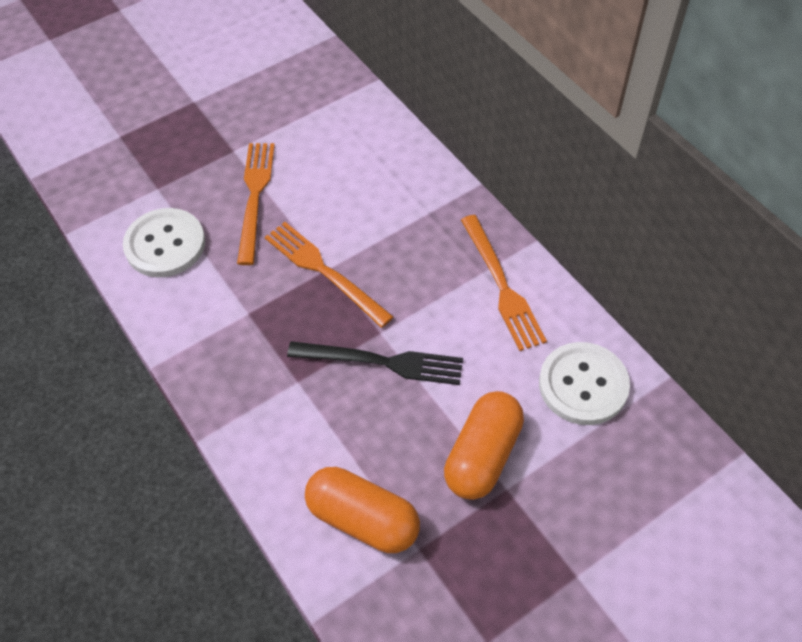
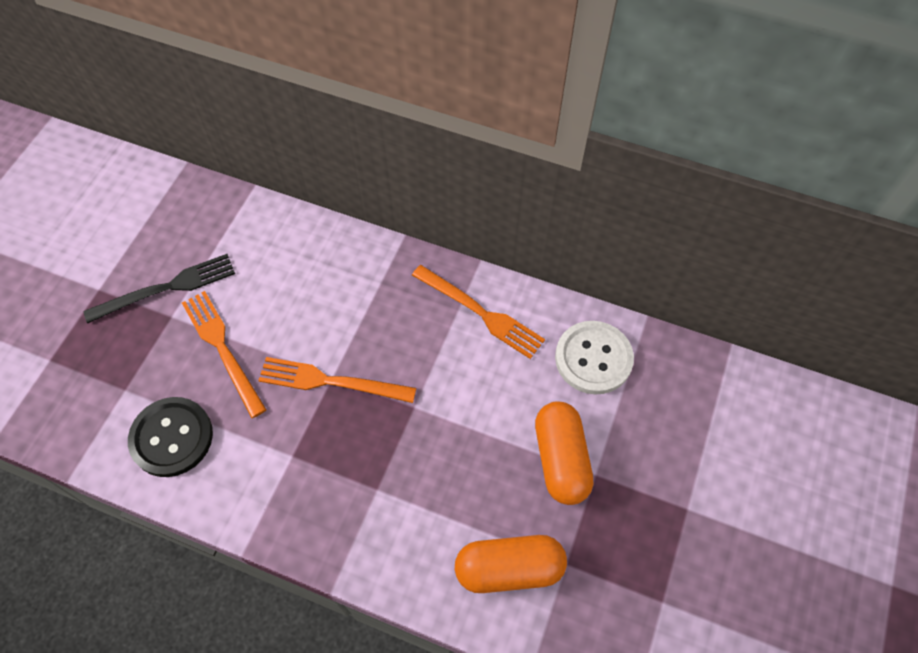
camera: 35 degrees left, 5 degrees up
(165, 244) = (172, 438): white button -> black button
(381, 362) = (433, 431): black fork -> black fork (166, 288)

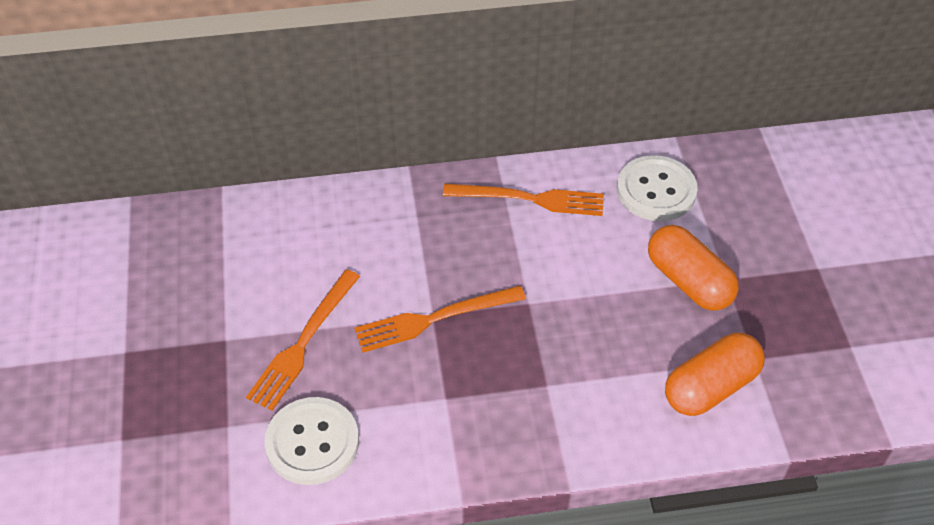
camera: 30 degrees left, 10 degrees down
(166, 288) = (200, 317): black fork -> none
(172, 438) = (312, 442): black button -> white button
(223, 349) = (303, 342): orange fork -> orange fork turned 90 degrees counterclockwise

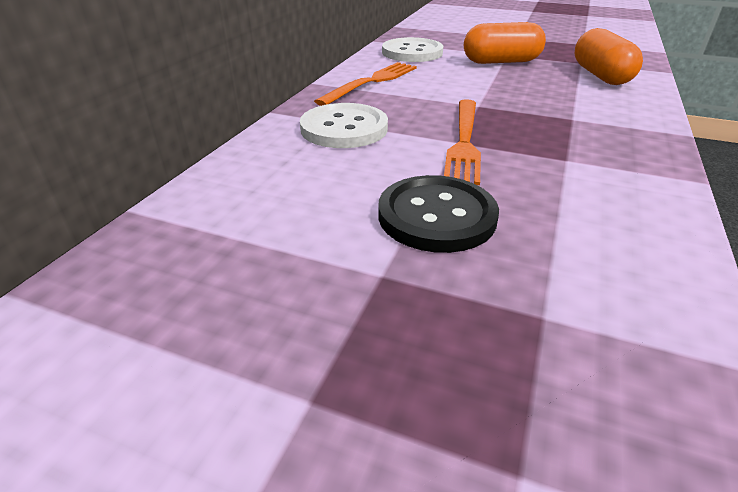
camera: 60 degrees left, 15 degrees down
(303, 342) = (436, 216): orange fork -> black button
(312, 442) = (601, 250): white button -> white button (344, 128)

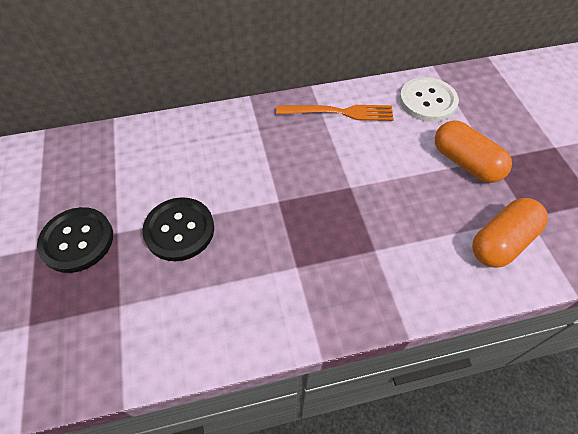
camera: 55 degrees right, 20 degrees up
(344, 128) = (252, 140): white button -> none
(353, 327) = (77, 241): none -> black button
(464, 141) = (280, 204): orange fork -> none

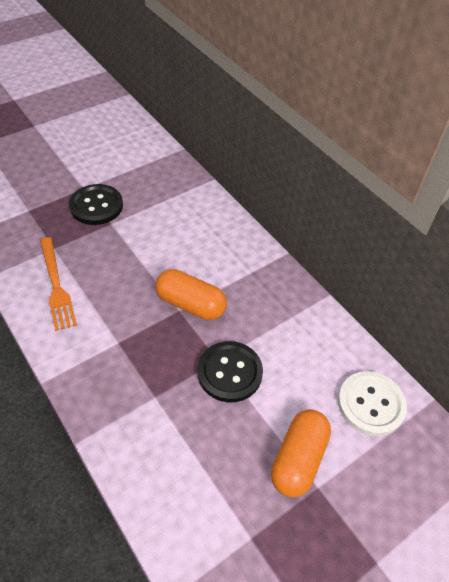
camera: 65 degrees right, 5 degrees down
(179, 230) = (125, 257): black button -> black button (229, 372)
(339, 112) = (306, 327): orange fork -> orange fork (56, 285)
(501, 242) = (206, 512): orange capsule -> orange capsule (190, 304)

